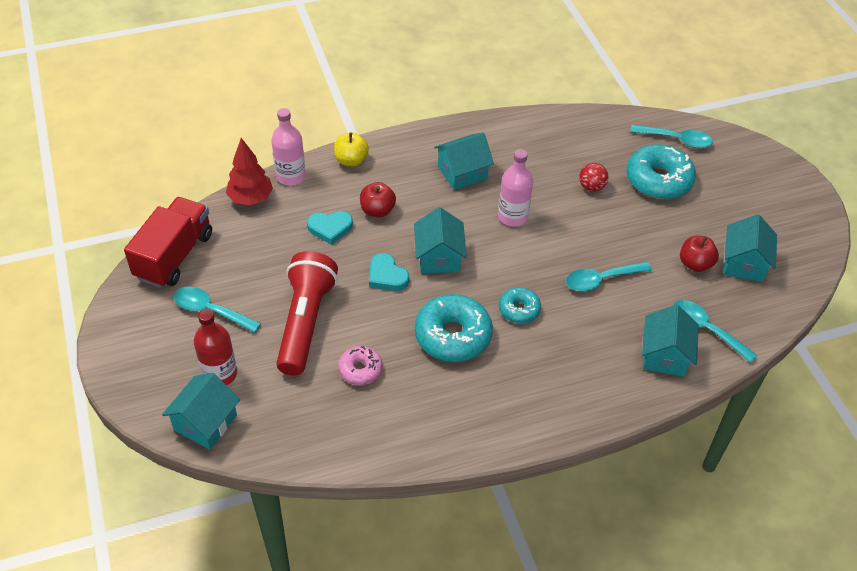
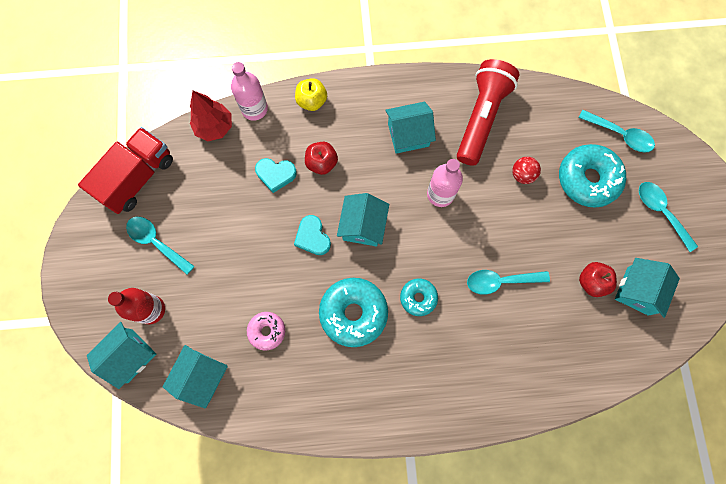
camera: 15 degrees right, 25 degrees up
(305, 322) = (232, 271): red flashlight -> red flashlight (481, 118)
(664, 355) = (533, 375): turquoise house -> turquoise house (202, 376)
(706, 329) = (579, 355): turquoise spoon -> turquoise spoon (661, 212)

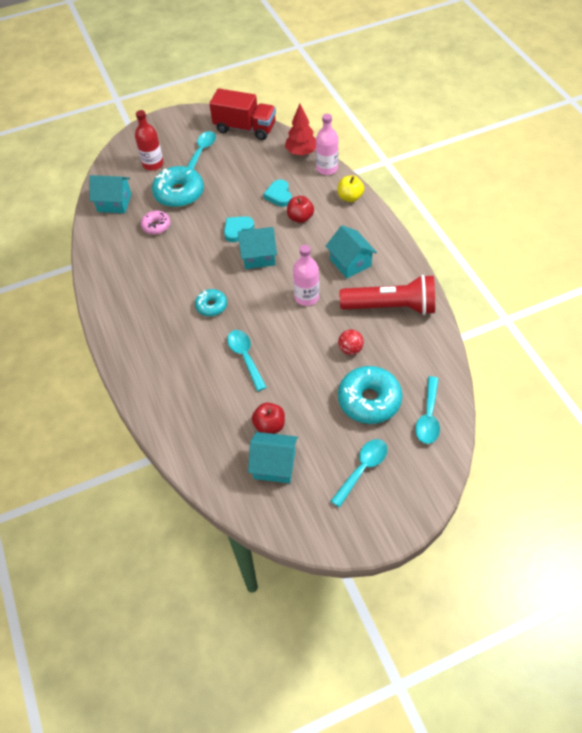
camera: 75 degrees right, 20 degrees down
(130, 355) = (118, 164): turquoise house -> none
(353, 313) = (186, 270): turquoise donut -> turquoise donut (179, 193)

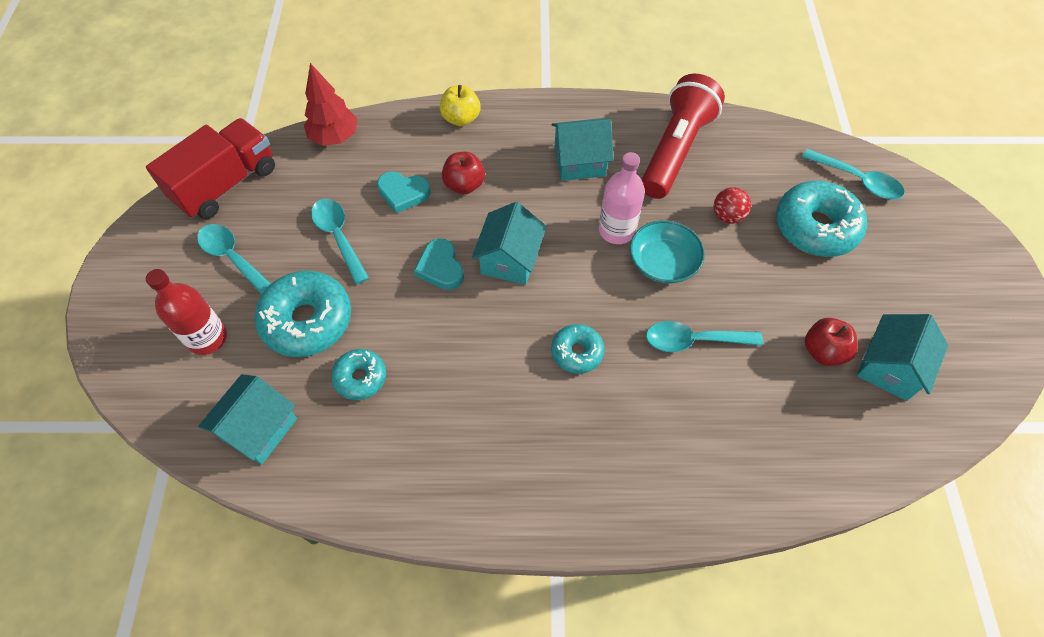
camera: 70 degrees left, 5 degrees up
(156, 226) = (360, 378): pink donut -> turquoise donut
(294, 326) = (663, 262): none -> turquoise bowl
(327, 168) = (388, 122): pink bottle -> none
(362, 469) = (917, 273): turquoise spoon -> turquoise spoon (338, 237)

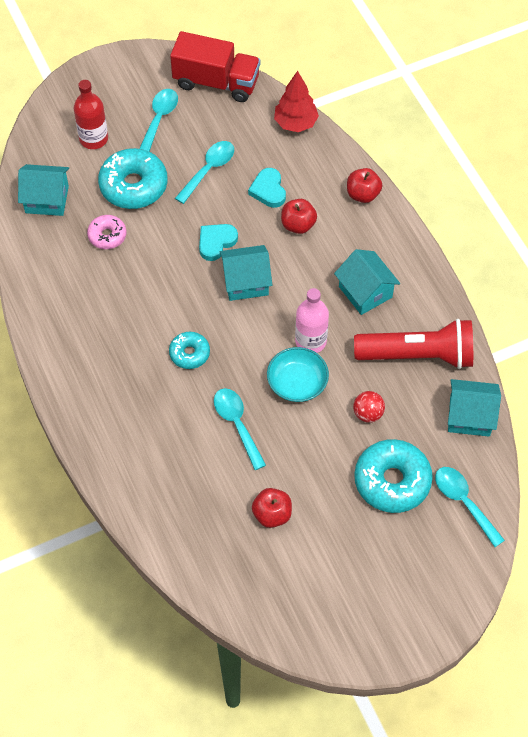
camera: 65 degrees right, 0 degrees up
(360, 378) = (107, 236): turquoise donut -> pink donut
(461, 118) = (363, 194): yellow apple -> red apple
(857, 180) = (463, 502): turquoise spoon -> turquoise spoon turned 135 degrees clockwise
(889, 367) = (280, 564): turquoise house -> turquoise house (470, 416)

